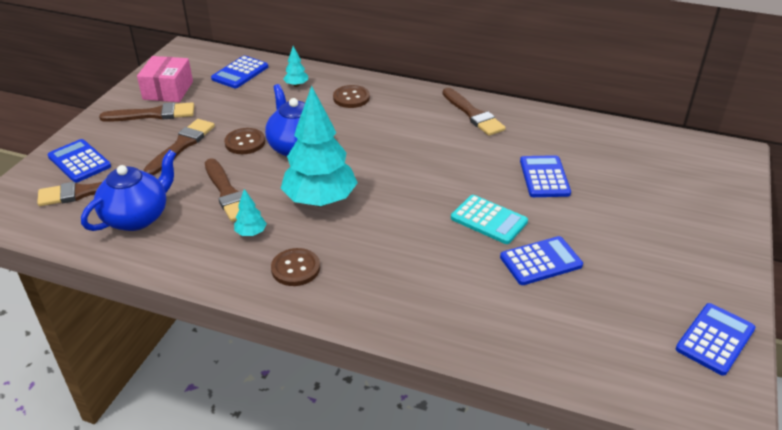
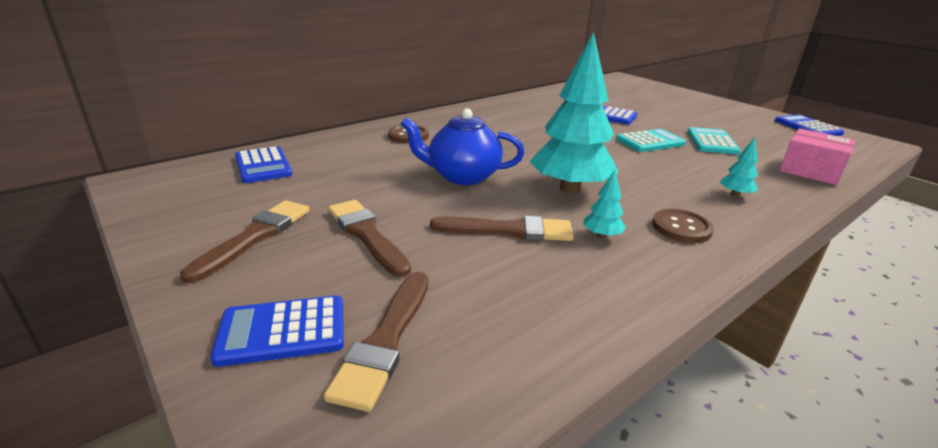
camera: 60 degrees left, 10 degrees down
(137, 217) = (503, 307): blue teapot -> none
(168, 90) = (213, 213): pink box -> pink box (810, 171)
(245, 142) = (416, 197): brown button -> none
(296, 85) = (343, 149): turquoise tree -> turquoise tree (735, 195)
(473, 114) = (499, 110): brown brush -> none
(540, 261) = (711, 142): blue calculator -> turquoise calculator

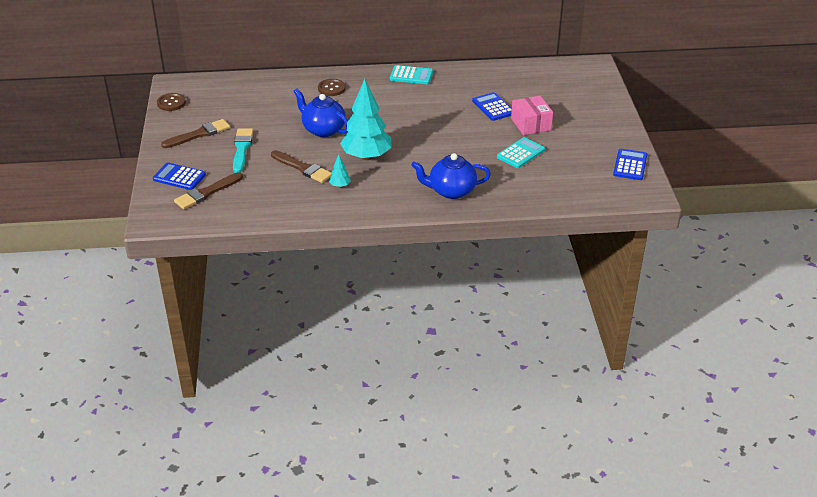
camera: 35 degrees right, 10 degrees up
(263, 166) = (234, 90): blue calculator -> none
(366, 234) = (242, 149): brown brush -> turquoise brush
(650, 142) = (477, 140): turquoise calculator -> turquoise calculator (411, 75)
(681, 228) = (384, 196): brown button -> brown button (171, 103)
(735, 195) = (451, 191): turquoise tree -> blue teapot
(810, 171) = (537, 194): pink box -> pink box (531, 124)

